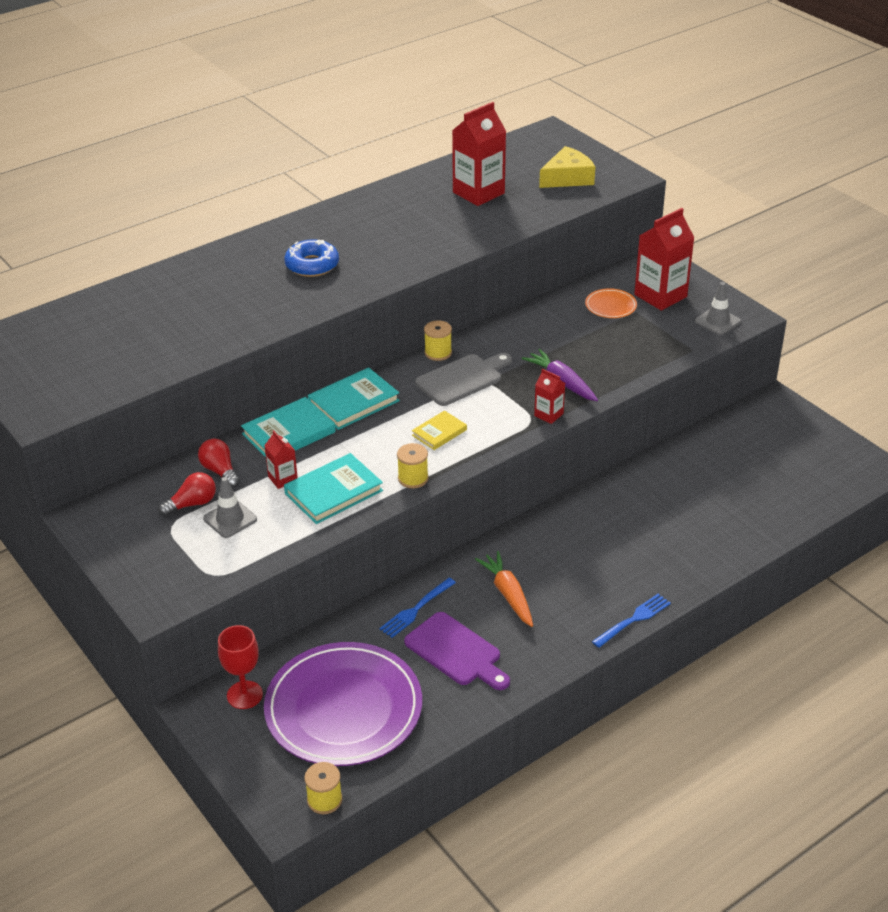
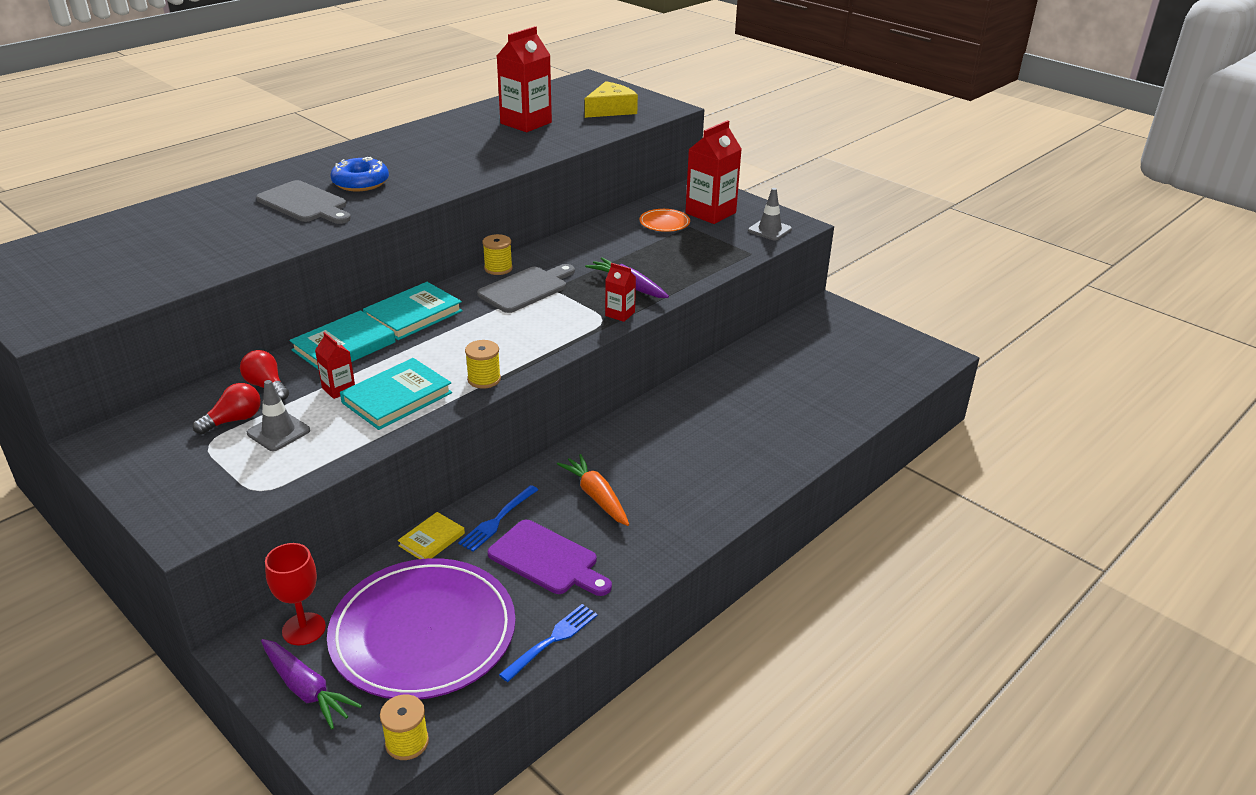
camera: 10 degrees left, 5 degrees down
(246, 747) = (306, 689): none -> purple carrot
(259, 289) = (305, 204): none -> grey cutting board
(439, 432) = (507, 336): yellow book -> yellow book (431, 539)
(633, 620) = (734, 511): blue fork -> blue fork (552, 640)

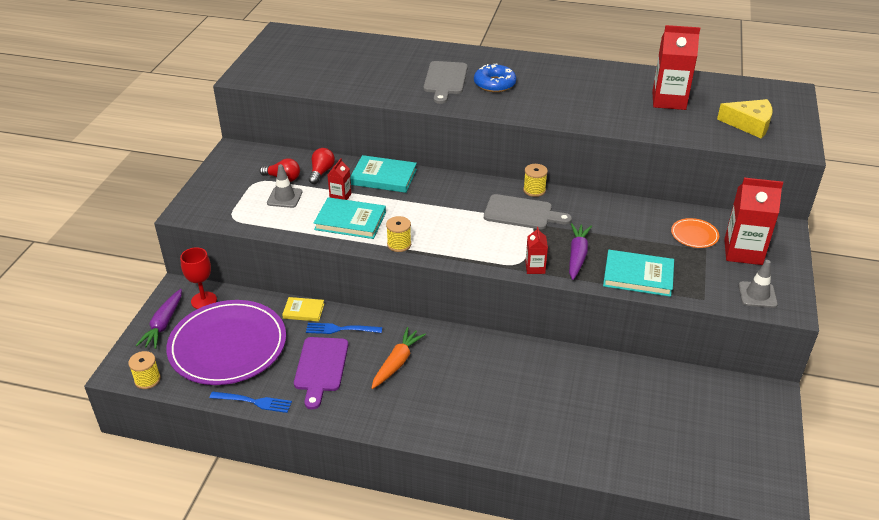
camera: 60 degrees right, 5 degrees up
(413, 315) = (442, 184): turquoise book -> turquoise book (638, 276)

